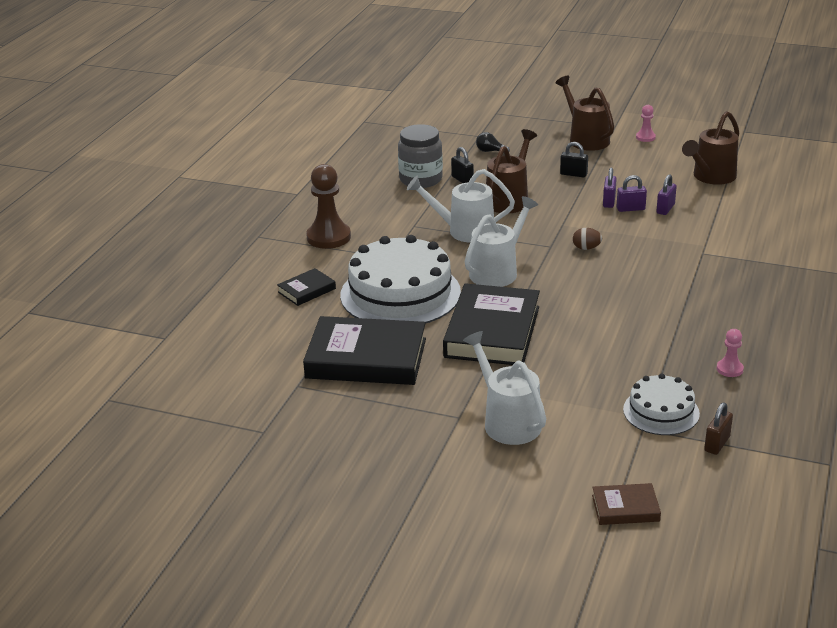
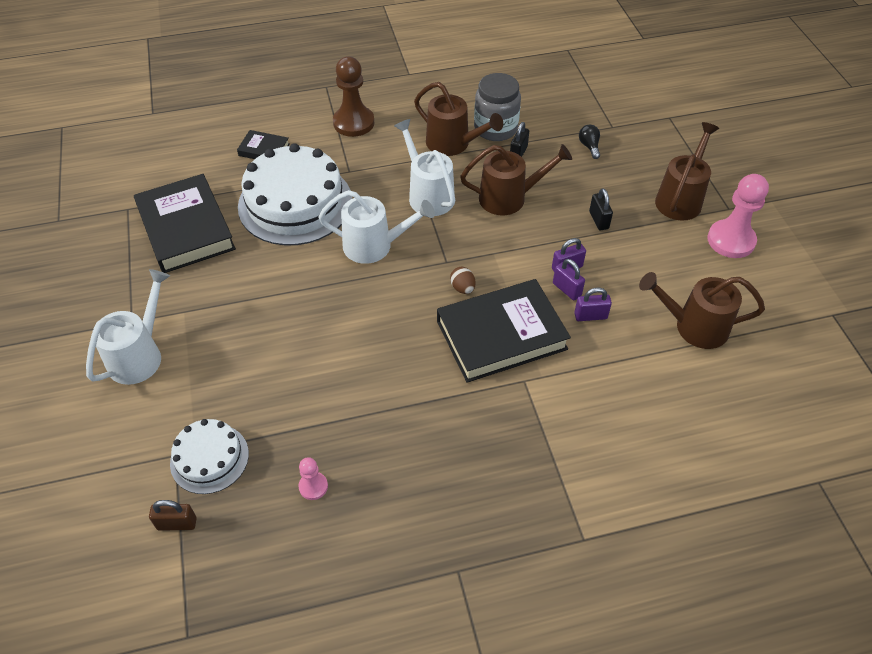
camera: 55 degrees right, 20 degrees up
(416, 202) = (453, 144): none -> brown watering can
(492, 332) = (272, 285): black book -> black book (501, 335)
(625, 508) = (47, 490): brown book -> none
(645, 137) = (731, 240): pink pawn -> pink pawn, size x2.01

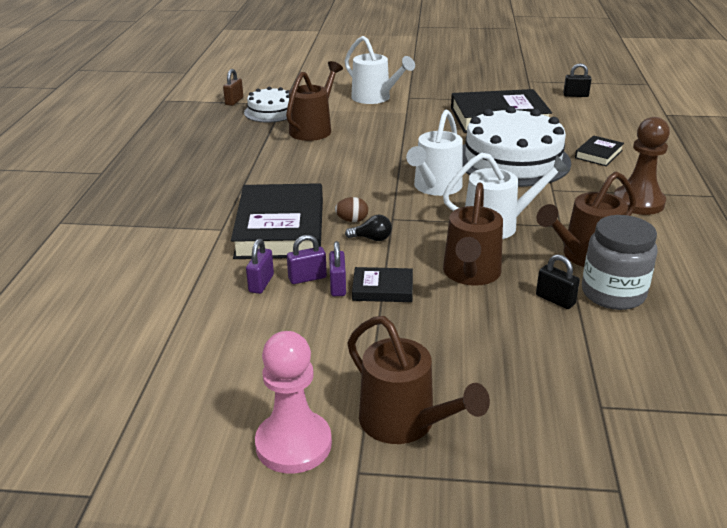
camera: 110 degrees right, 20 degrees down
(313, 486) = (216, 137): pink pawn -> none
(555, 241) = (382, 289): none -> black book
(589, 146) = (555, 366): black light bulb -> black light bulb (372, 238)
(598, 220) = (400, 331): black padlock -> black padlock (575, 95)
(693, 327) = (188, 351): brown watering can -> brown watering can (314, 129)

